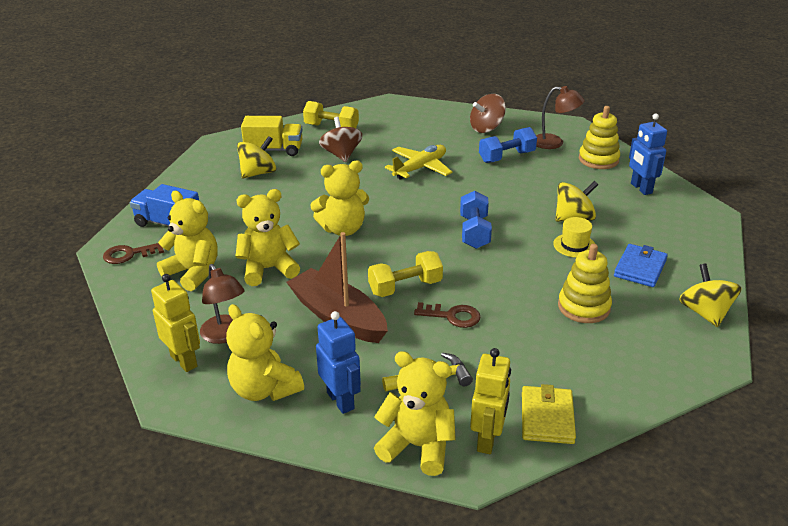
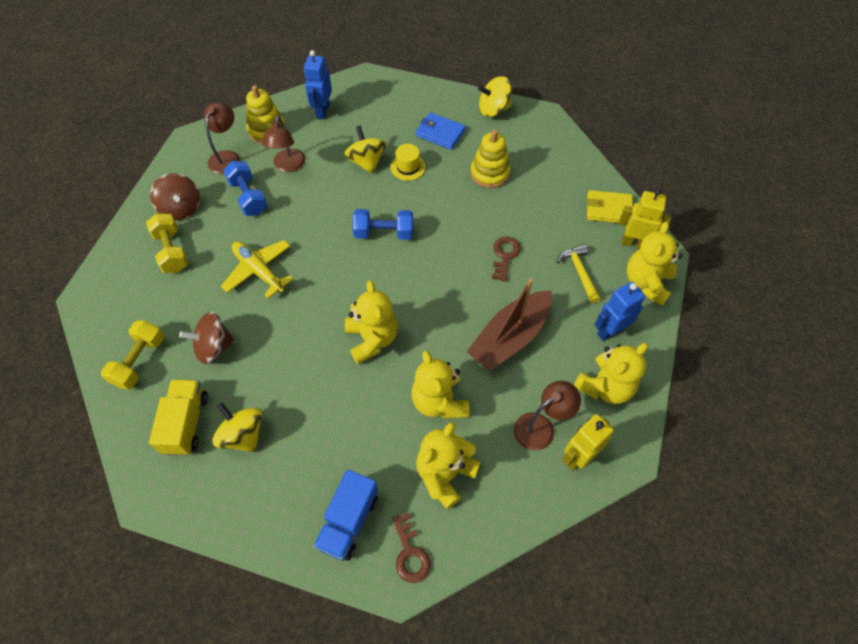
camera: 90 degrees left, 25 degrees up
(405, 287) = (467, 287): yellow dumbbell -> yellow dumbbell (172, 251)
(553, 174) = (288, 166): none -> brown lamp
(641, 188) = (322, 111): blue robot -> blue robot turned 120 degrees clockwise

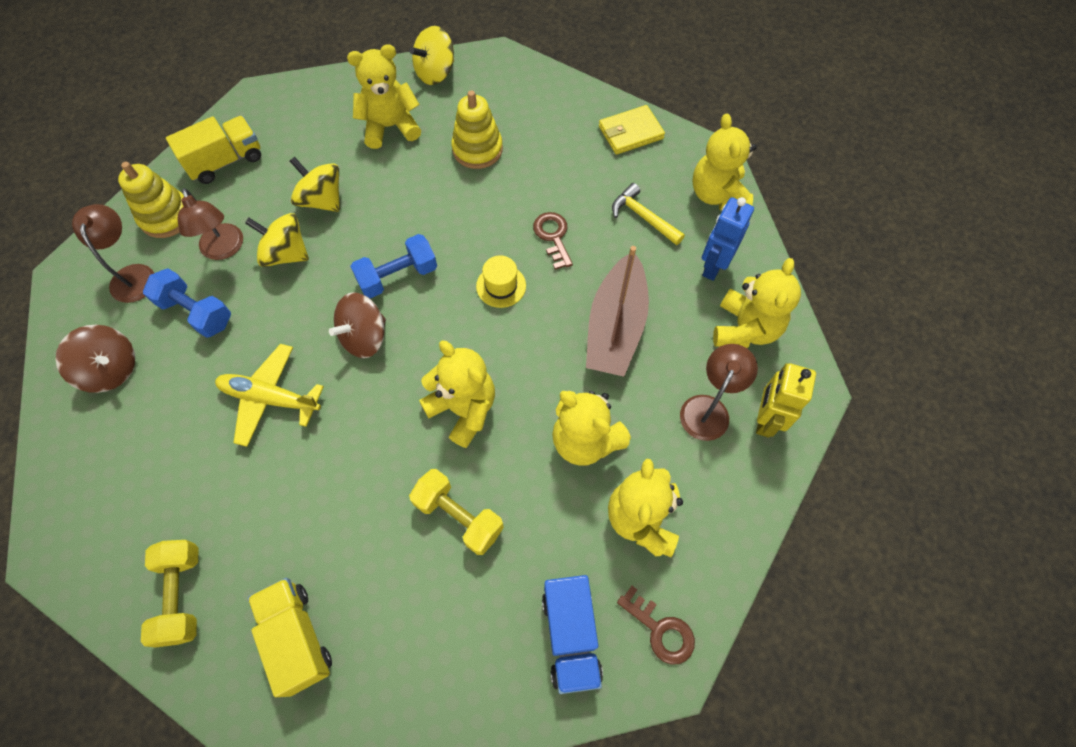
camera: 30 degrees left, 5 degrees up
(172, 251) = (135, 431): yellow dumbbell -> yellow dumbbell (459, 516)
(214, 347) = (272, 523): brown spinning top -> brown spinning top (364, 337)
(243, 435) = (379, 610): yellow spinning top -> yellow spinning top (286, 254)
(322, 111) = (226, 161): blue robot -> yellow truck
(408, 167) = (377, 184): yellow hat -> yellow hat (501, 286)
(440, 133) = (390, 127): blue wallet -> yellow teddy bear
(634, 243) = (679, 158): yellow robot -> none

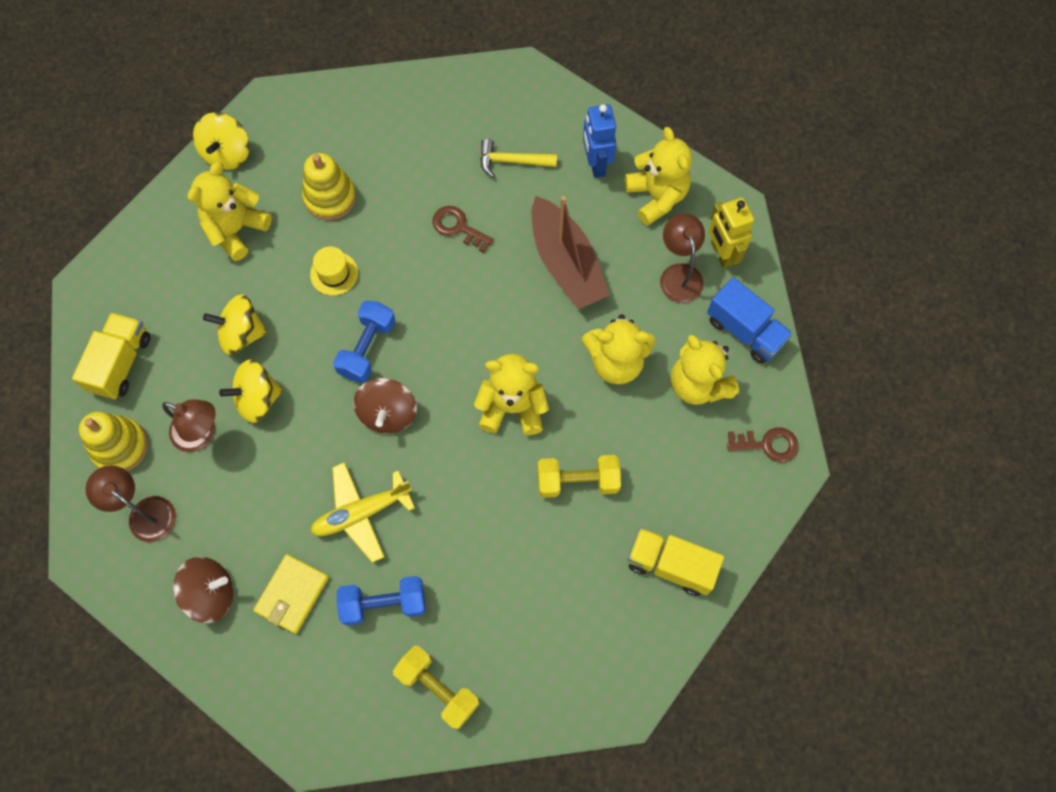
camera: 40 degrees left, 5 degrees up
(196, 312) = (232, 499): blue dumbbell -> blue dumbbell (384, 603)
(297, 637) = (544, 645): yellow truck -> yellow truck (670, 565)
(501, 286) = (454, 296): yellow hat -> yellow hat (334, 273)
(571, 636) = (717, 494): blue truck -> blue truck (745, 330)
(630, 132) = (441, 95): yellow wallet -> yellow wallet (292, 594)
(717, 195) = (552, 103): yellow teddy bear -> none

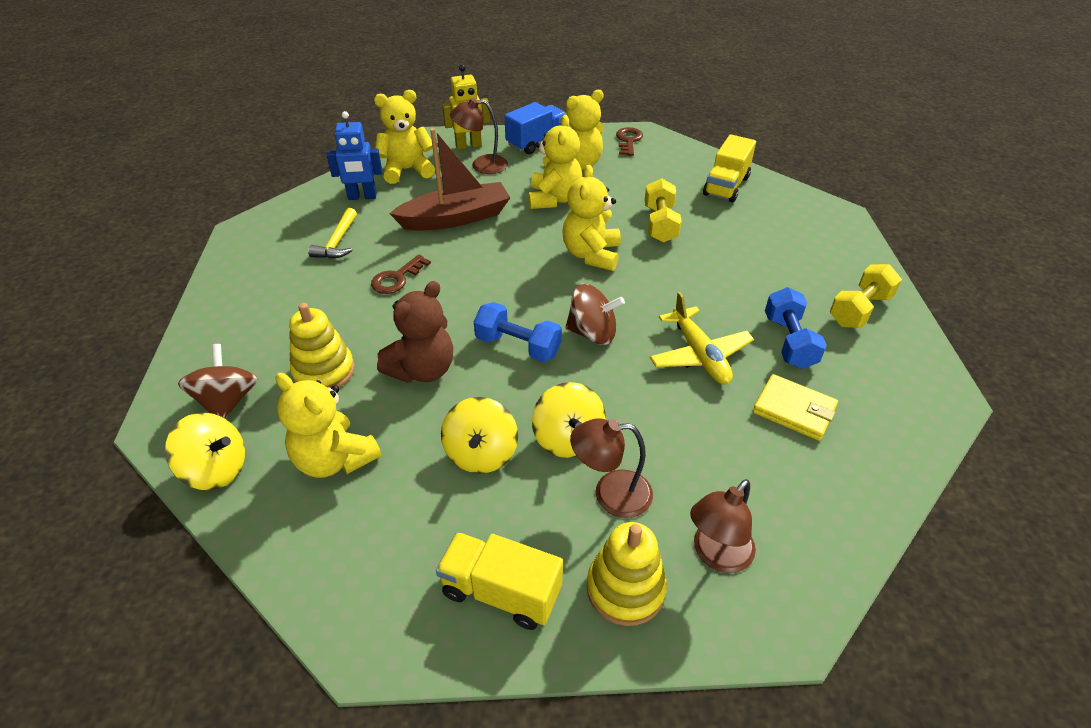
camera: 85 degrees left, 25 degrees down
(201, 434) = (610, 494): brown lamp -> brown lamp turned 120 degrees counterclockwise
(211, 593) = (807, 482): brown spinning top -> brown spinning top (227, 401)
(334, 273) = (422, 370): yellow hat -> brown teddy bear

